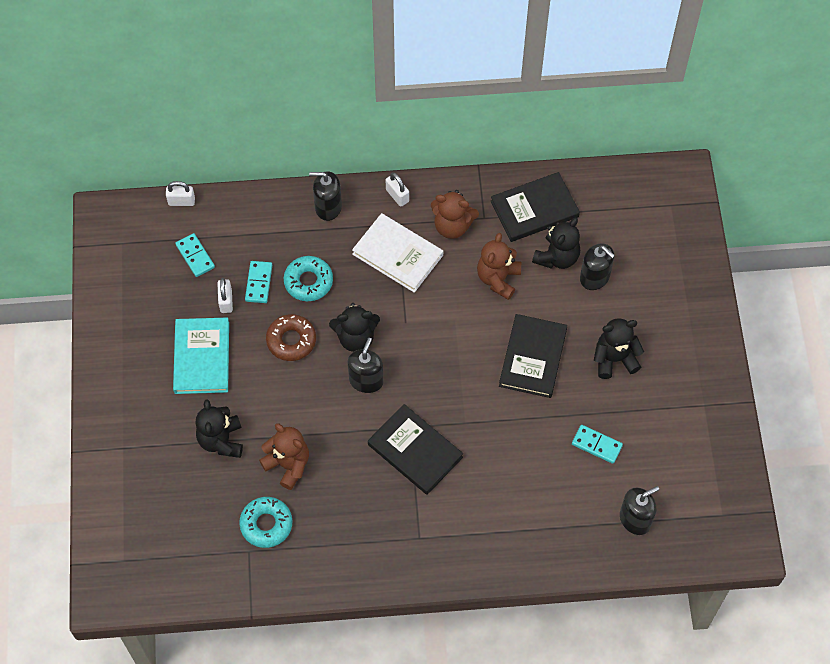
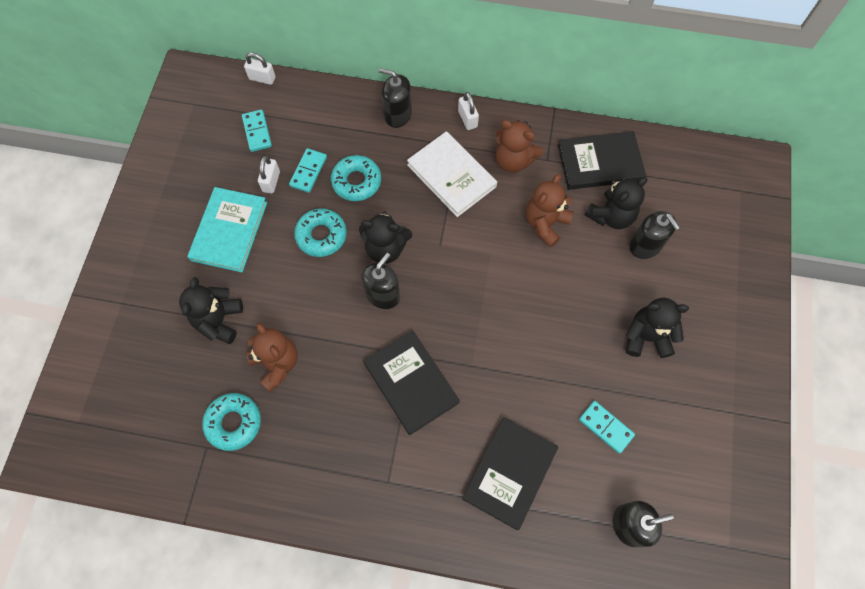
camera: 15 degrees right, 5 degrees up
(291, 340) = (321, 235): brown donut -> turquoise donut
(533, 357) = (560, 314): black book -> black book (509, 473)

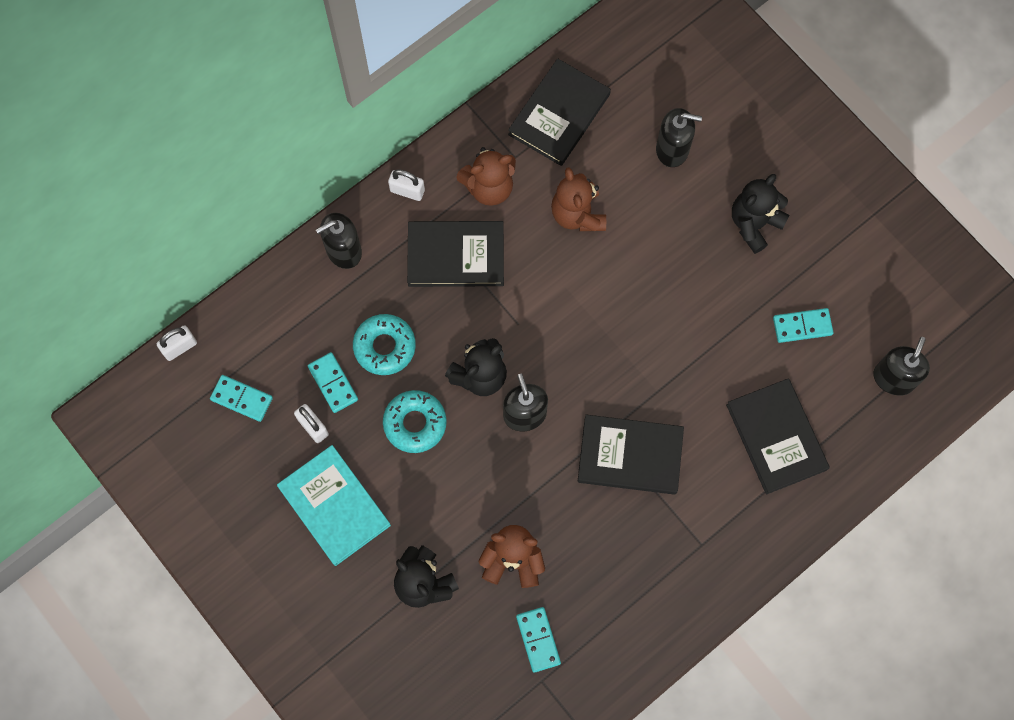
camera: 50 degrees left, 5 degrees up
(233, 423) = (538, 639): turquoise donut -> turquoise domino
(451, 176) = (456, 255): white book -> black book
(611, 216) = (619, 152): black teddy bear -> none

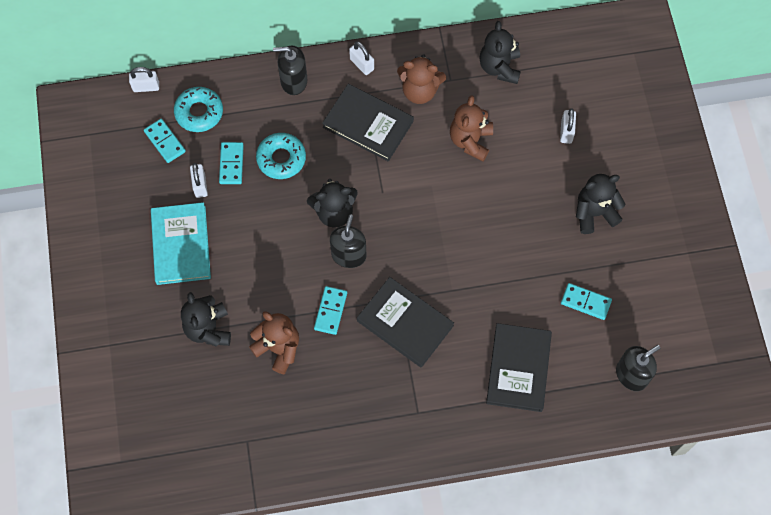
camera: 30 degrees right, 5 degrees down
(415, 423) = (269, 220): turquoise donut -> turquoise donut (199, 112)
(538, 639) = (262, 412): turquoise domino -> turquoise domino (331, 311)
(559, 114) = (499, 67): black book -> black teddy bear
(672, 149) = (566, 132): black soap dispenser -> white padlock

